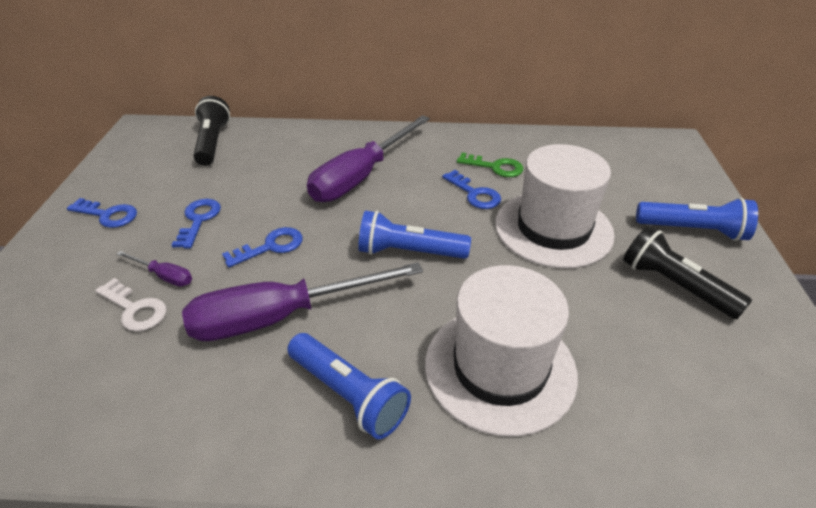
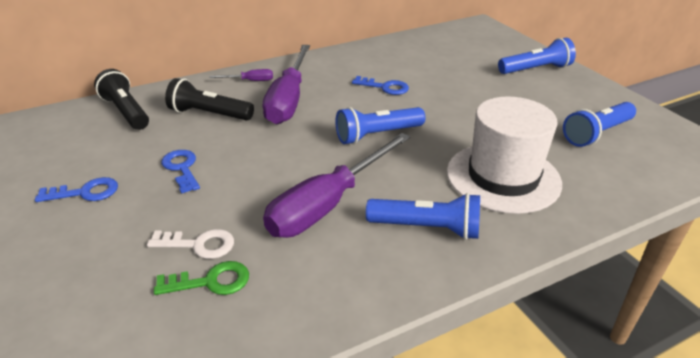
camera: 30 degrees left, 5 degrees down
(164, 276) = (198, 214): purple screwdriver -> purple screwdriver (250, 81)
(270, 247) = (268, 166): blue key -> none
(495, 167) = (381, 67): green key -> green key (210, 281)
(553, 228) = (456, 92): white hat -> none
(674, 285) = (553, 100): black flashlight -> black flashlight (209, 114)
(692, 359) = (596, 133): none -> blue flashlight

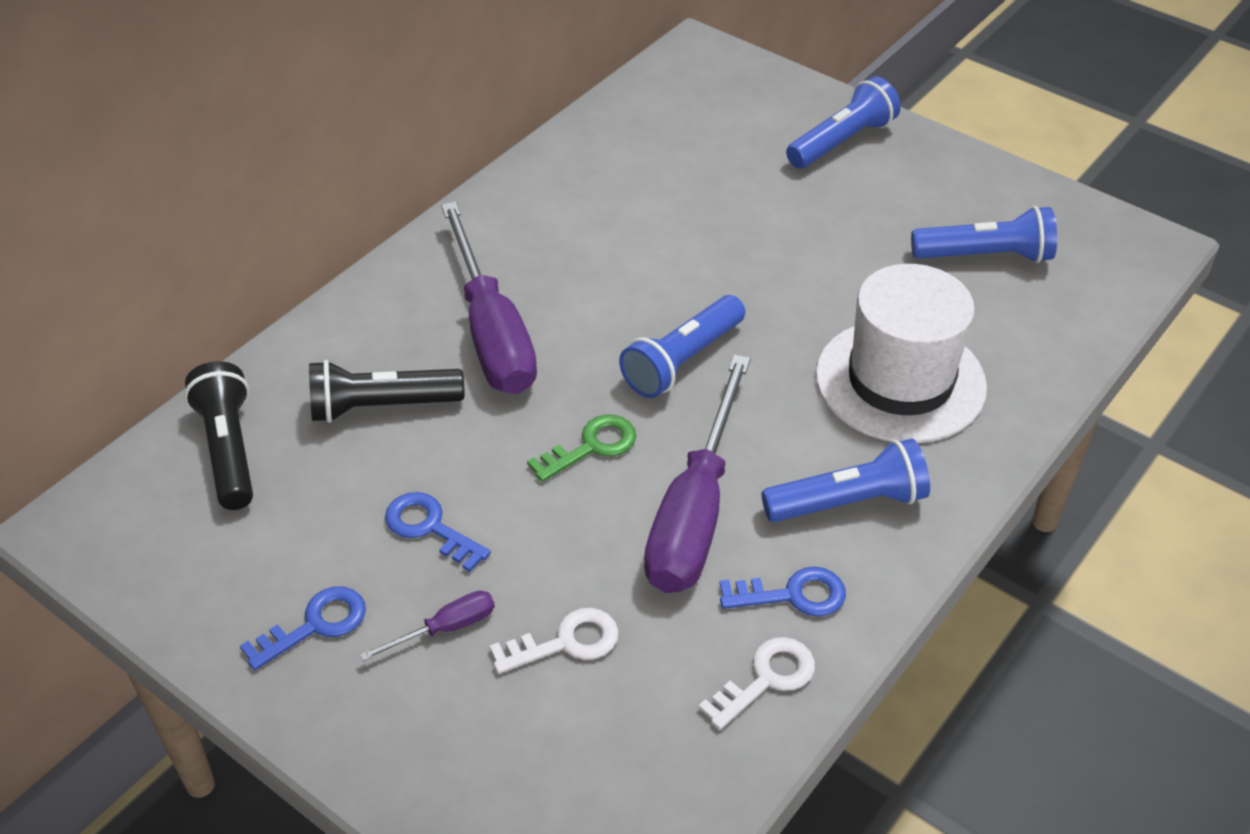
camera: 25 degrees left, 10 degrees up
(126, 112) = (229, 449): black flashlight -> black flashlight turned 45 degrees clockwise
(210, 281) = (627, 688): green key -> green key (591, 447)
(250, 81) = (392, 310): purple screwdriver -> purple screwdriver (445, 629)
(299, 309) = (766, 679): none -> white key
(385, 87) = (630, 255): blue key -> blue key (792, 595)
(596, 133) = (986, 256): blue flashlight -> blue flashlight turned 120 degrees counterclockwise

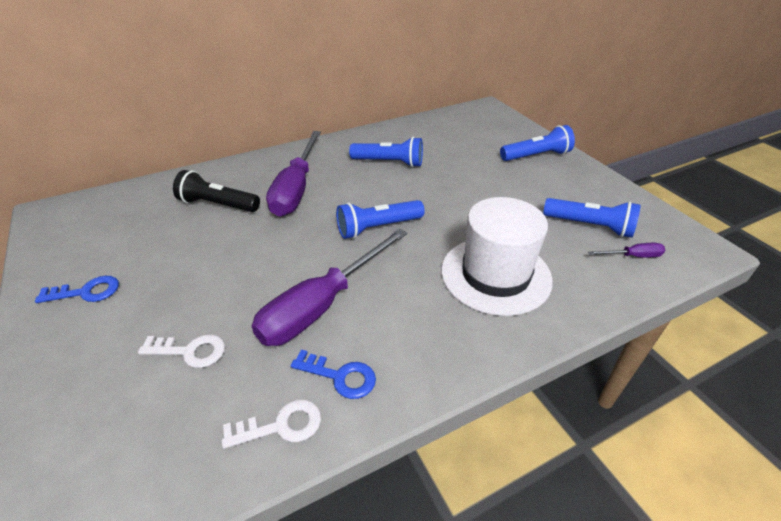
camera: 25 degrees right, 5 degrees down
(229, 449) = (138, 202): black flashlight -> none
(430, 528) = (184, 265): blue key -> none
(445, 629) = (140, 318): purple screwdriver -> purple screwdriver (632, 256)
(591, 447) = (297, 253): green key -> none
(849, 502) = (416, 332): blue flashlight -> blue flashlight (389, 162)

